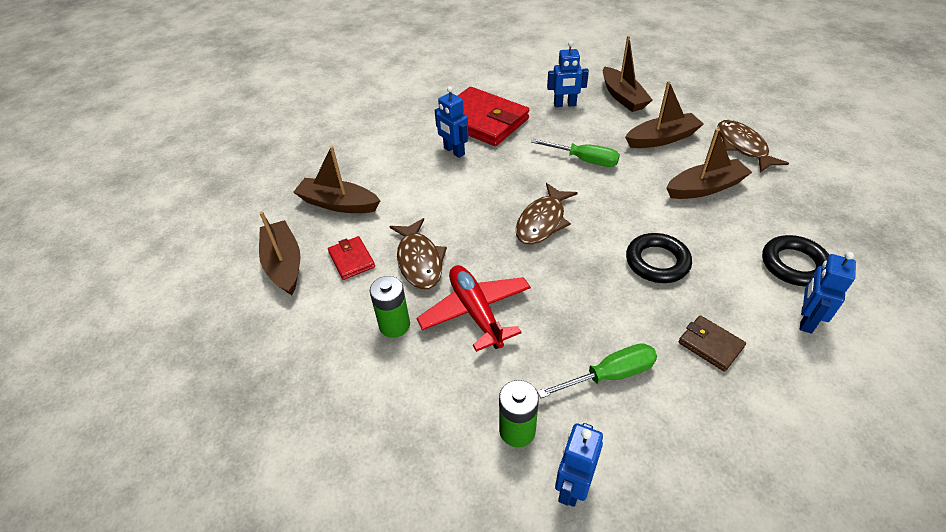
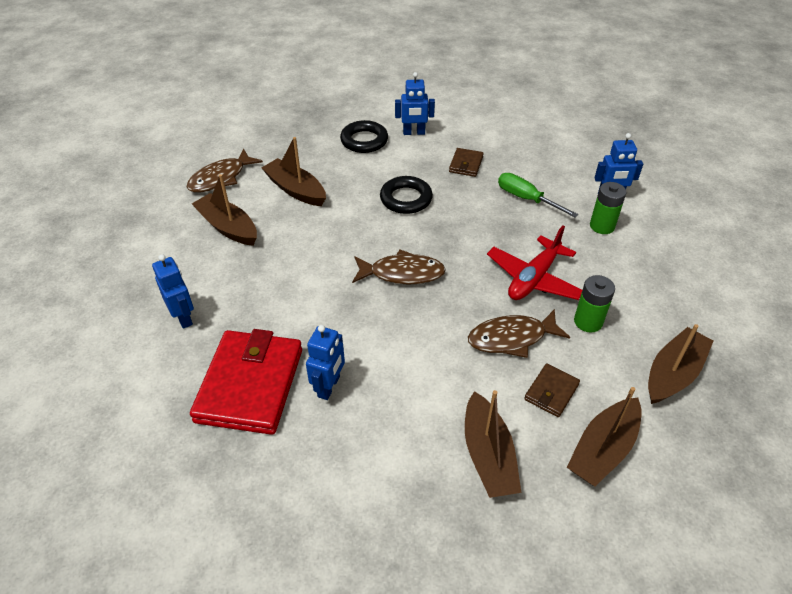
camera: 120 degrees left, 0 degrees up
(351, 260) = (551, 392): red wallet -> brown wallet
(419, 261) = (511, 338): brown fish -> brown fish turned 150 degrees counterclockwise
(584, 160) = (291, 271): green screwdriver -> none
(623, 97) = (150, 272): brown boat -> brown boat (673, 373)

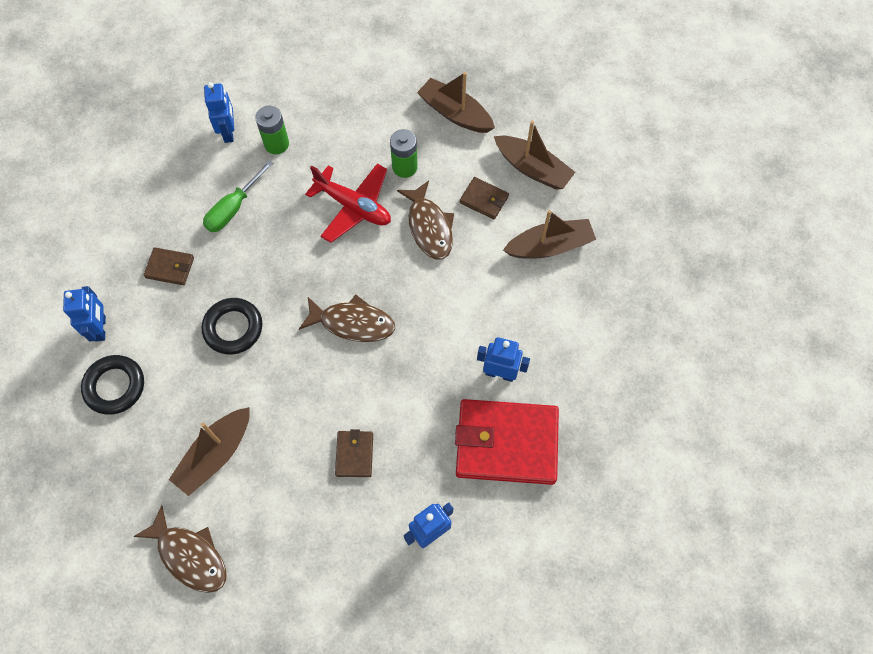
camera: 95 degrees left, 20 degrees up
(228, 227) = (286, 521): brown boat -> none
(272, 270) = (354, 454): none -> brown wallet
(402, 273) = (353, 323): brown fish -> brown fish turned 105 degrees clockwise

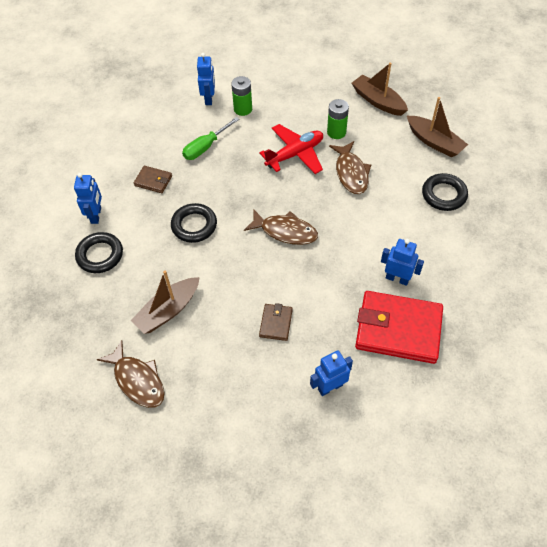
camera: 10 degrees right, 10 degrees down
(353, 206) = (295, 154): red plane -> red plane turned 75 degrees counterclockwise
(484, 199) = (395, 159): brown wallet -> none
(549, 246) = (444, 195): brown boat -> black ring

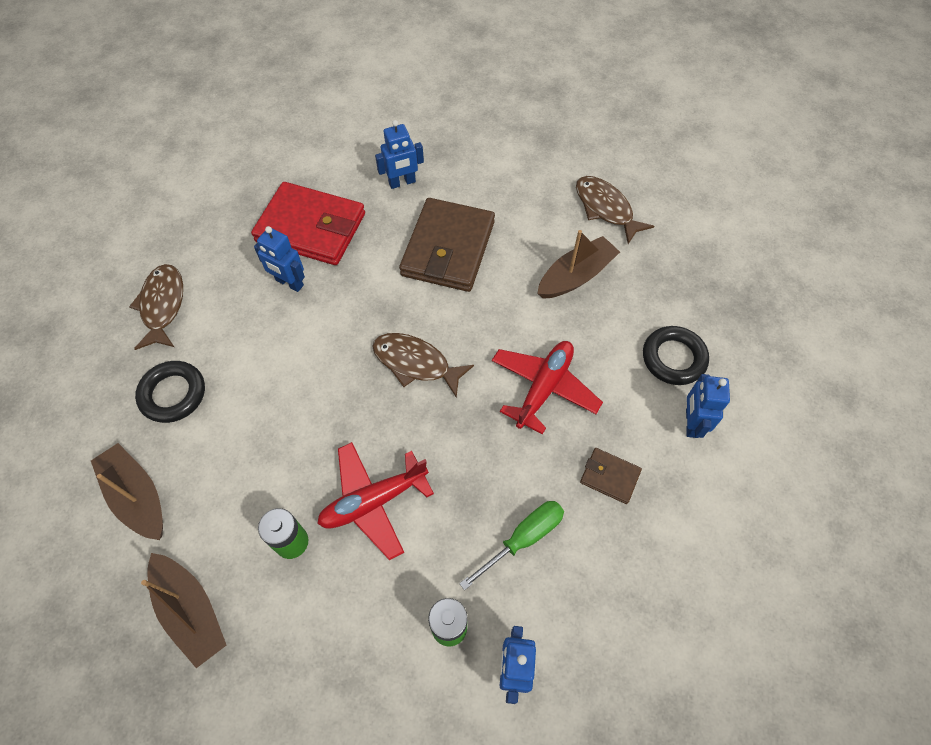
camera: 175 degrees left, 5 degrees up
(194, 225) = (544, 388): black ring -> red plane
(276, 323) = (448, 248): brown wallet -> brown wallet, size x2.18
(351, 173) = (294, 451): brown fish -> brown fish (162, 305)

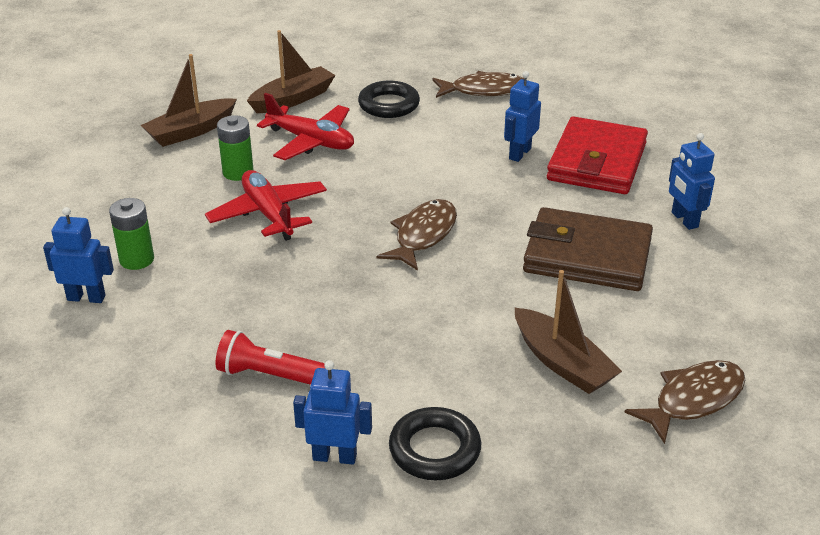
camera: 90 degrees right, 25 degrees down
(523, 539) = (211, 307): green screwdriver -> none
(544, 388) = (390, 328): red plane -> red plane (311, 141)
(609, 477) = (270, 375): brown wallet -> red flashlight

